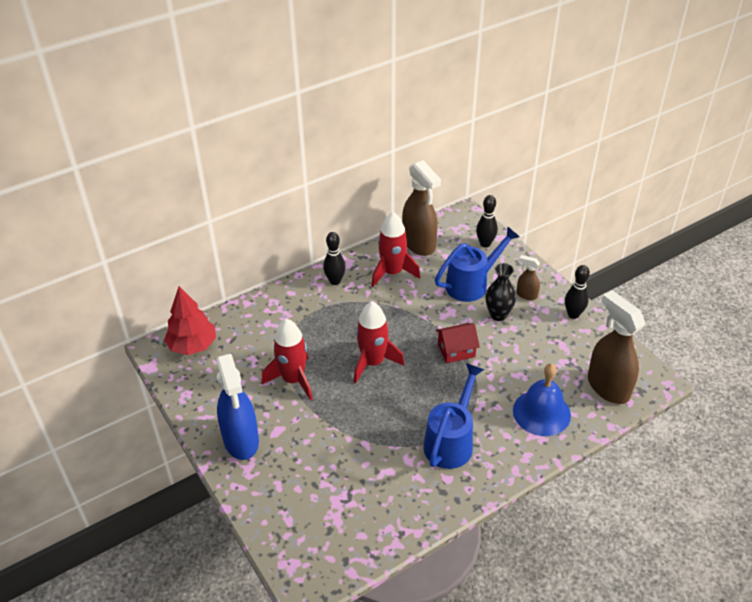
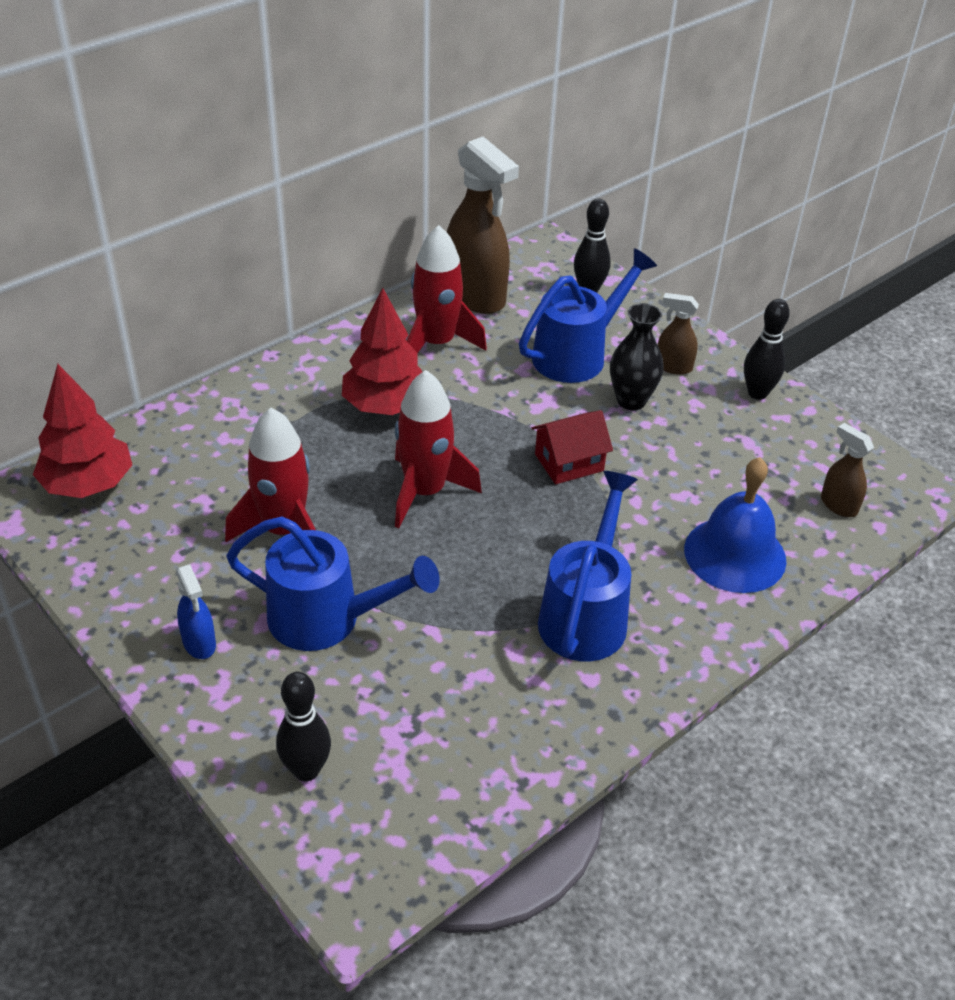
camera: 10 degrees left, 0 degrees up
(241, 441) = (199, 643): blue spray bottle -> blue spray bottle, size x0.48
(310, 433) = (327, 619): none -> blue watering can
(335, 281) = (337, 362): black bowling pin -> black bowling pin (306, 770)
(358, 309) = (385, 406): none -> red tree
(607, 387) = (838, 505): brown spray bottle -> brown spray bottle, size x0.48

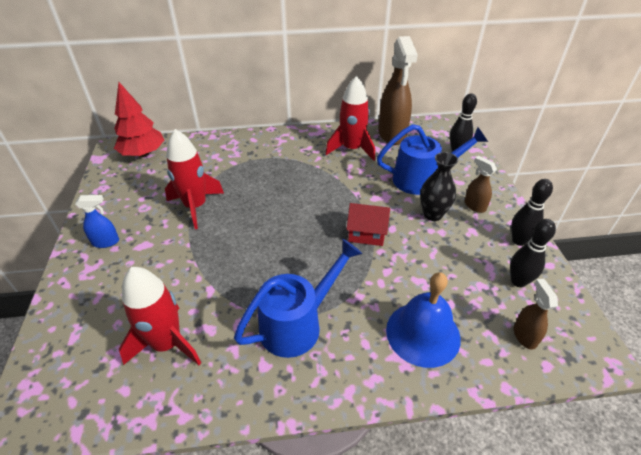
camera: 35 degrees right, 0 degrees up
(199, 643) = (106, 242): blue spray bottle -> blue spray bottle turned 105 degrees counterclockwise
(306, 770) = (77, 332): black bowling pin -> black bowling pin (518, 281)
(327, 619) = (169, 258): blue watering can -> none
(385, 406) = (299, 168): red tree -> none
(425, 492) = (277, 216): red rocket -> red rocket (167, 344)

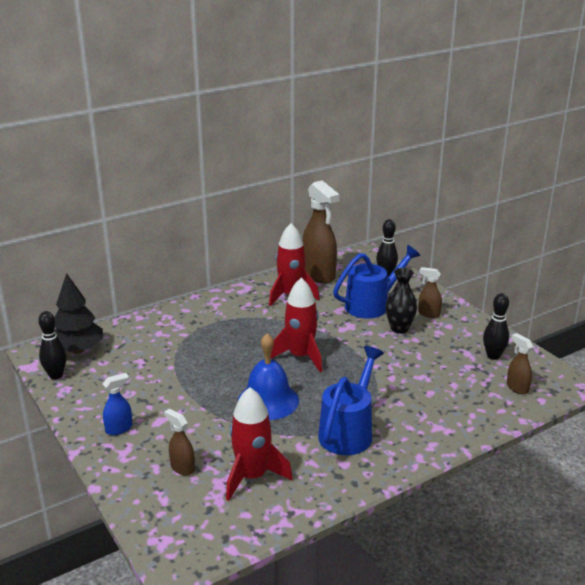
camera: 25 degrees left, 15 degrees down
(118, 306) = (182, 467): none -> brown spray bottle
(143, 153) = (78, 350): red tree -> black tree
(195, 206) = (181, 378): red rocket -> red rocket (300, 356)
(367, 233) = (355, 356): red house -> none
(423, 333) = (447, 408): blue bell -> blue bell (268, 400)
(519, 241) = (477, 329): black bowling pin -> black bowling pin (56, 375)

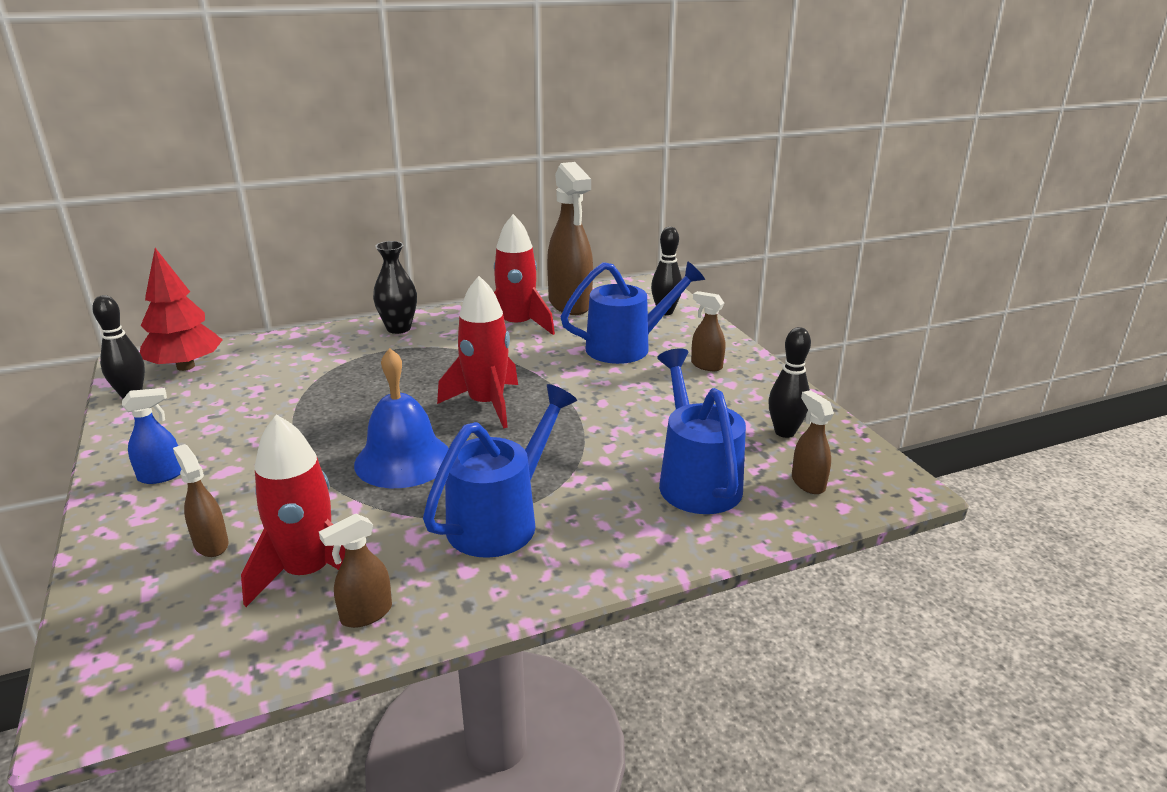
camera: 10 degrees right, 0 degrees up
(78, 350) = (185, 366): black tree -> red tree
(300, 495) = (366, 614): none -> brown spray bottle
(399, 329) = (653, 381): black vase -> black vase (398, 328)
(452, 393) = (695, 479): none -> blue watering can

